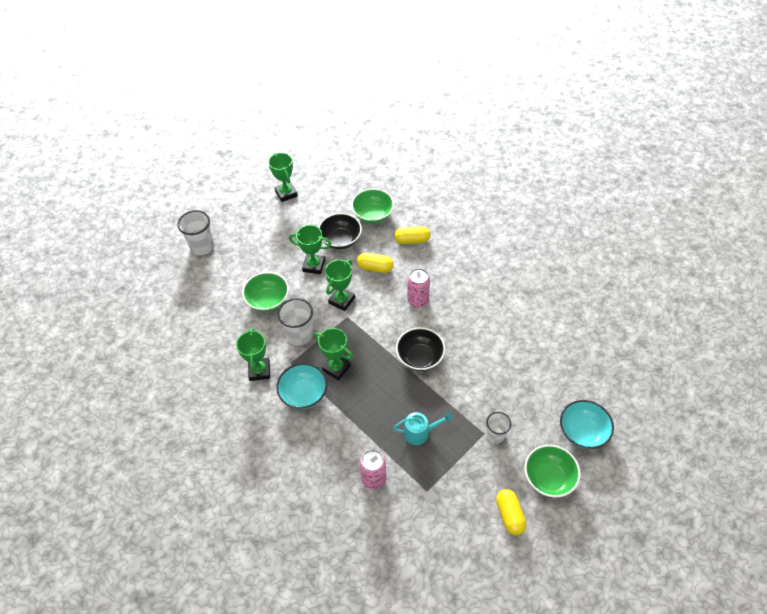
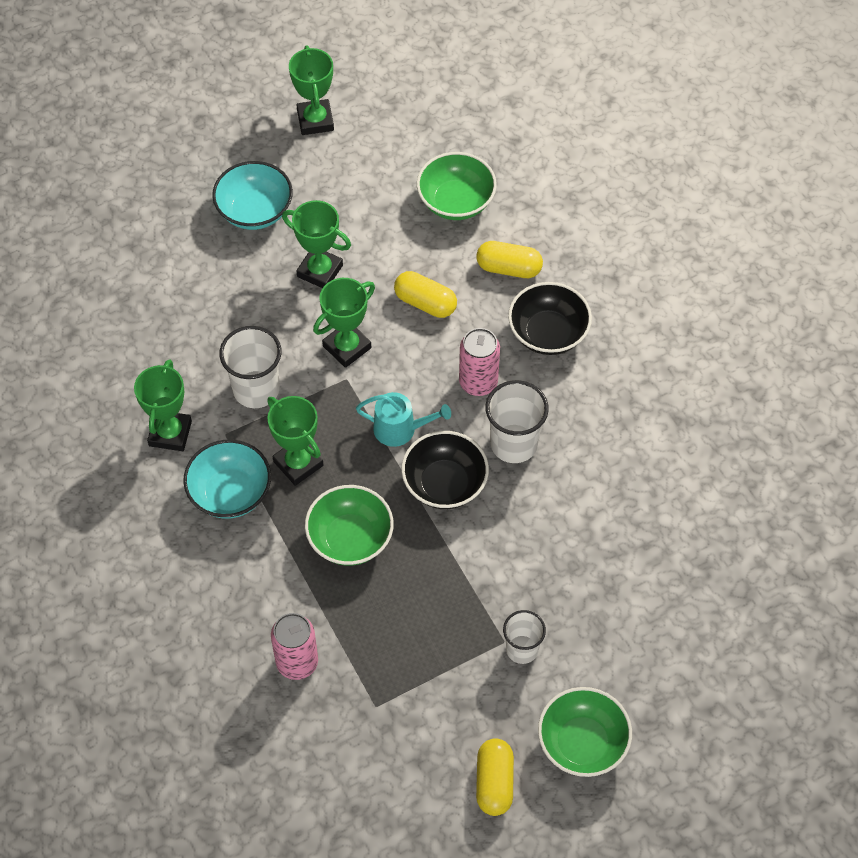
camera: 15 degrees right, 5 degrees up
(202, 246) = (139, 185): white cup -> white cup (514, 443)
(268, 300) = (221, 314): green bowl -> green bowl (350, 539)
(340, 240) = (382, 235): black bowl -> black bowl (548, 333)
(419, 432) = (398, 610): turquoise watering can -> turquoise watering can (400, 429)
(582, 432) = (671, 686): turquoise bowl -> turquoise bowl (255, 211)

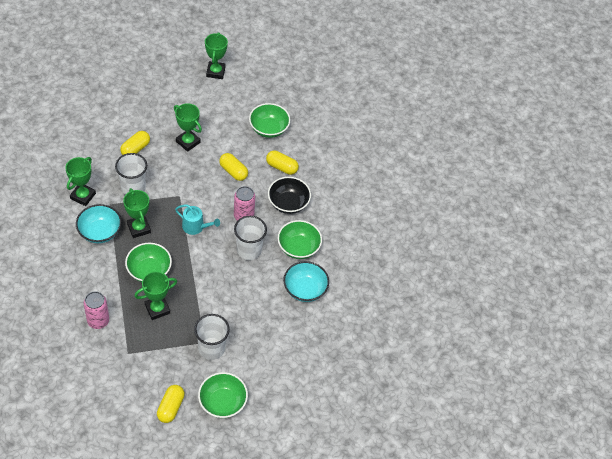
camera: 10 degrees right, 5 degrees down
(229, 313) = (135, 149): none -> yellow capsule
(255, 211) = (168, 105): turquoise bowl -> turquoise bowl (305, 289)
(347, 347) = (186, 181): green trophy -> green trophy (157, 309)
(444, 484) = (206, 259): black bowl -> none
(522, 649) = (211, 348): white cup -> white cup, size x1.55
(600, 411) = (298, 247): none -> green bowl

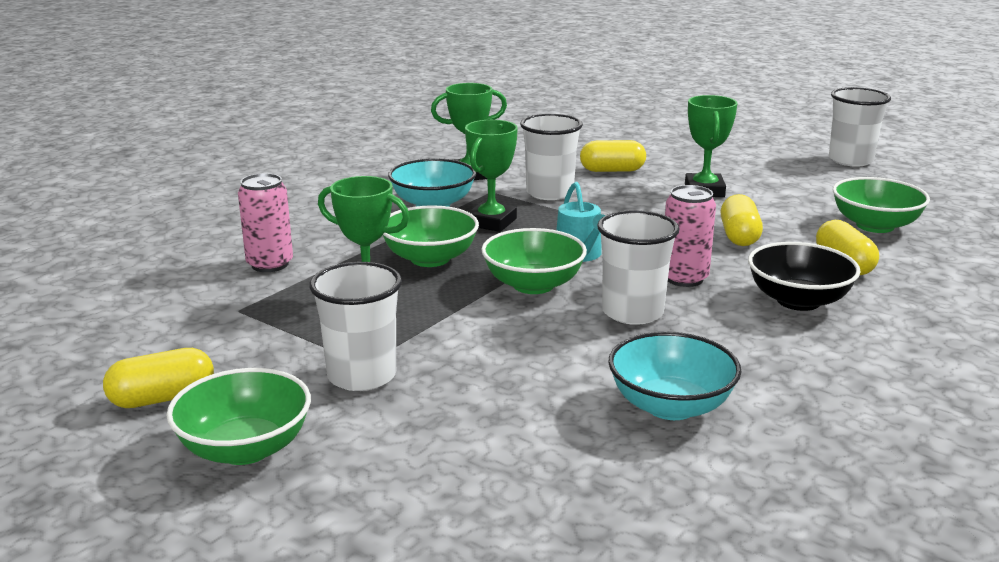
camera: 55 degrees right, 30 degrees down
(216, 72) = (850, 160): green trophy -> white cup
(298, 247) = (740, 353): green bowl -> green bowl (533, 285)

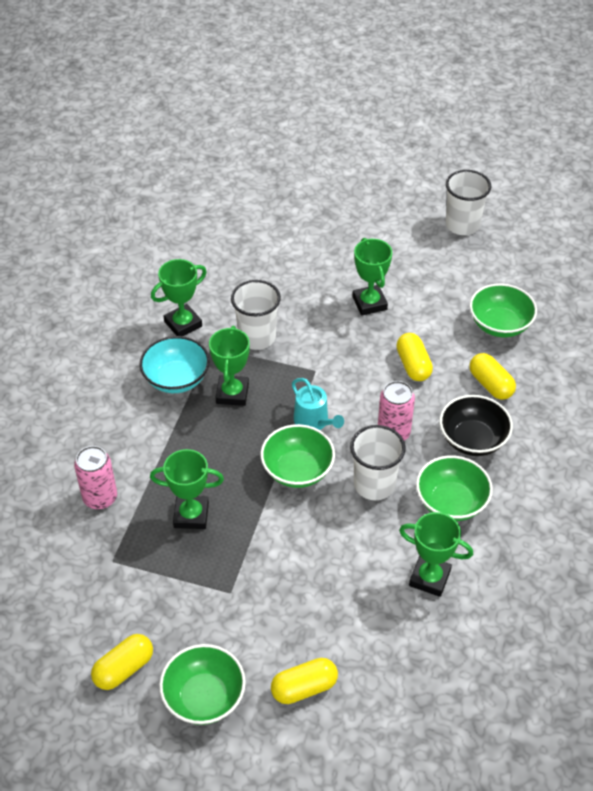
camera: 20 degrees left, 25 degrees up
(362, 376) = (235, 606): white cup -> none
(430, 259) = (211, 457): green bowl -> green bowl (451, 502)
(612, 170) = (290, 288): yellow capsule -> yellow capsule (304, 688)
(670, 406) = (429, 578): turquoise bowl -> green trophy

